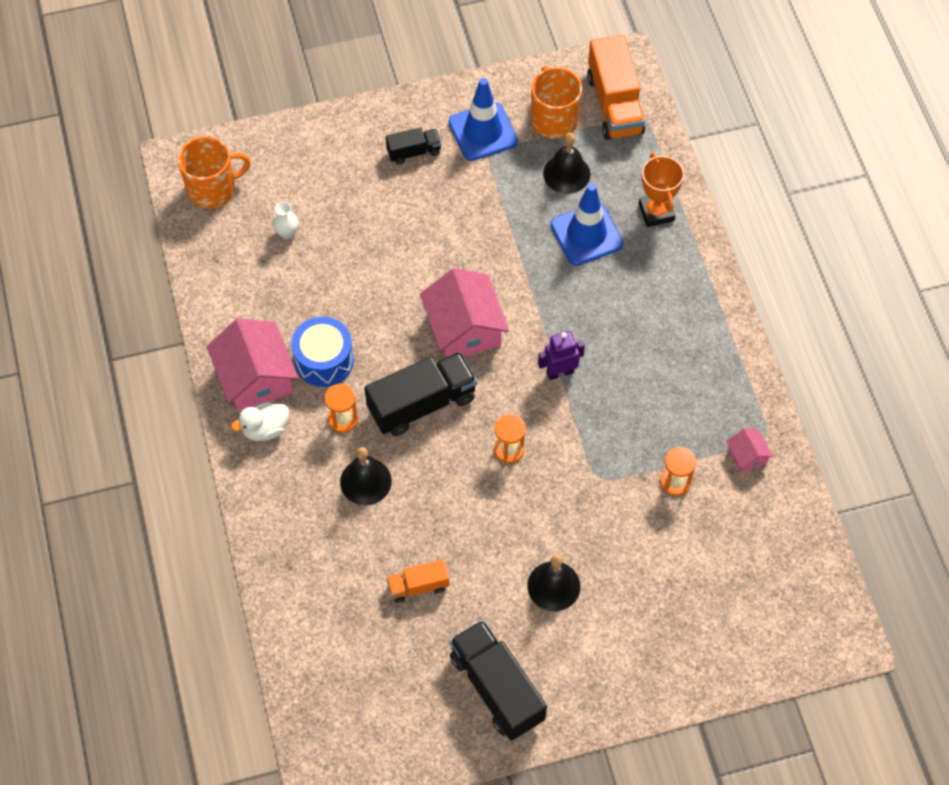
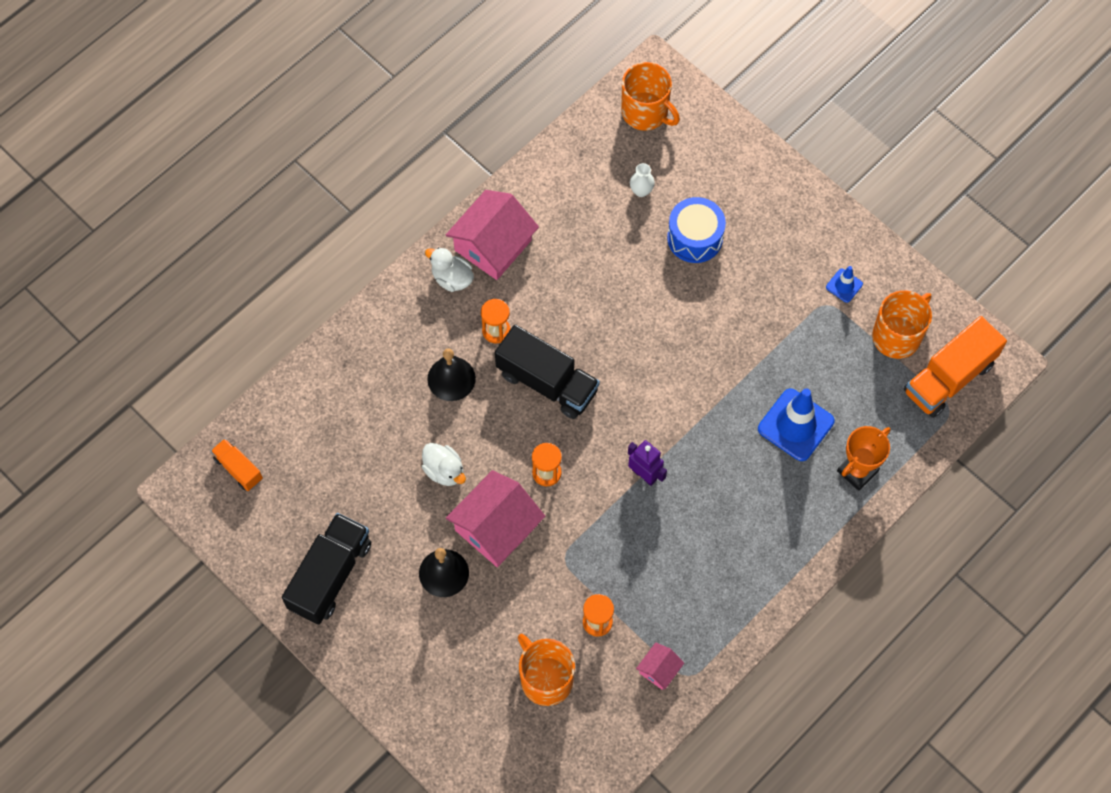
camera: 60 degrees right, 5 degrees up
(324, 360) = (540, 286): blue drum -> blue drum (695, 238)
(414, 152) = (785, 242): black truck -> none
(418, 586) = (383, 469): orange truck -> orange truck (238, 469)
(453, 534) = (444, 471): none -> white duck
(464, 328) = (638, 376): pink house -> pink house (496, 527)
(483, 132) = (844, 285): blue traffic cone -> blue traffic cone, size x0.49
(566, 174) = (847, 376): black bell -> none
(704, 552) = (545, 679): none -> orange mug

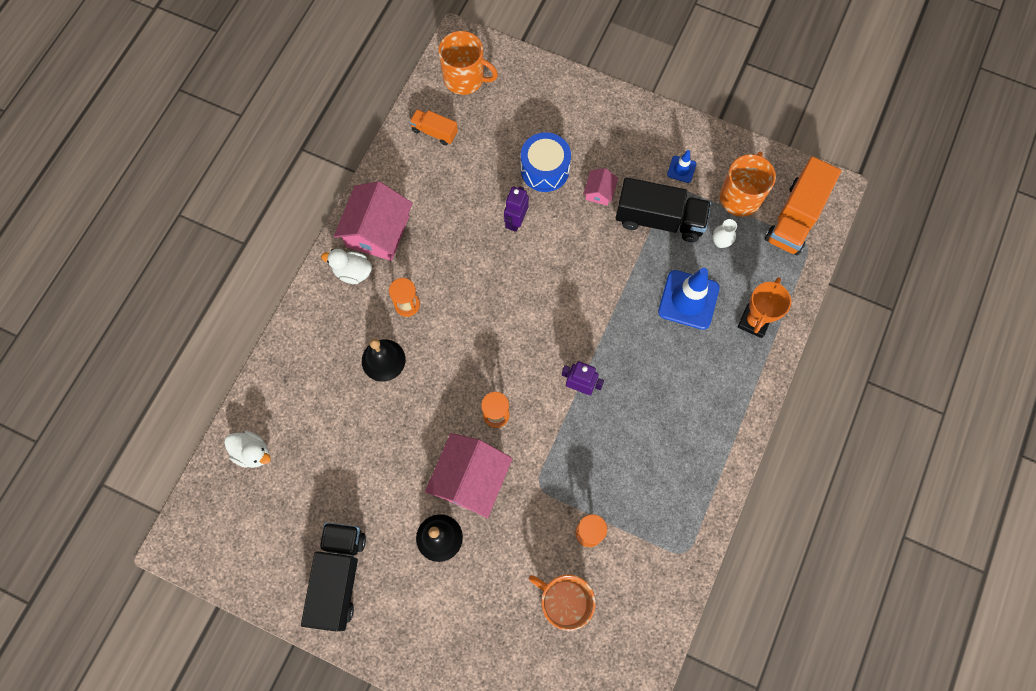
camera: 20 degrees left, 5 degrees up
(238, 469) = (221, 508): orange truck -> orange truck (434, 132)
(444, 471) = (406, 444): white duck -> white duck (252, 452)
(547, 382) = (467, 335): black truck -> black truck (659, 219)
(641, 191) = (485, 145): white vase -> white vase (720, 242)
(643, 282) = (516, 221): none -> purple robot
(659, 670) = (658, 556): pink house -> pink house (599, 192)

